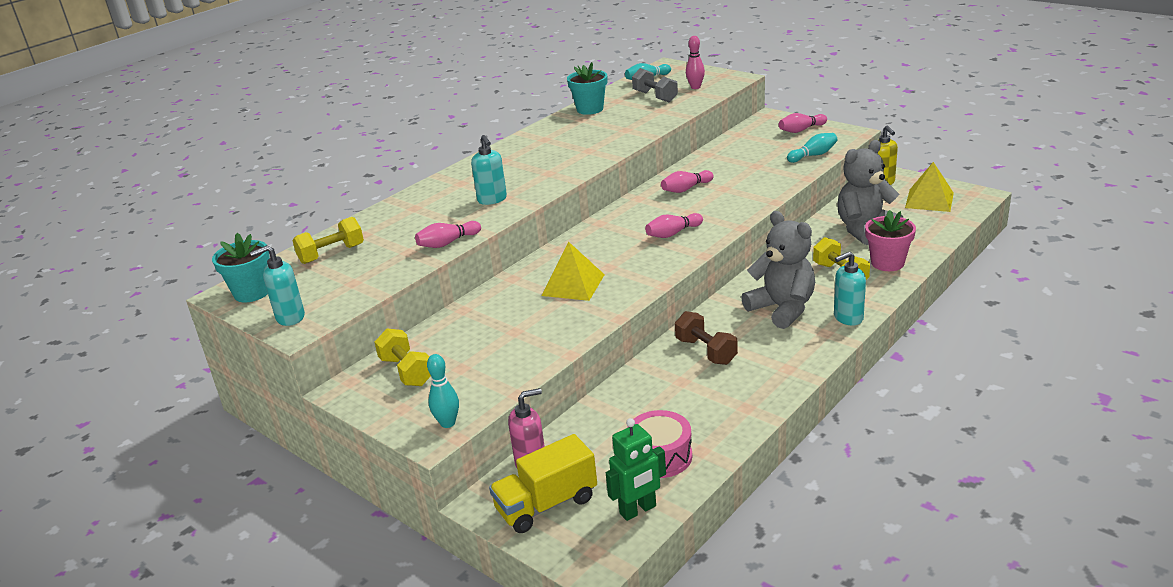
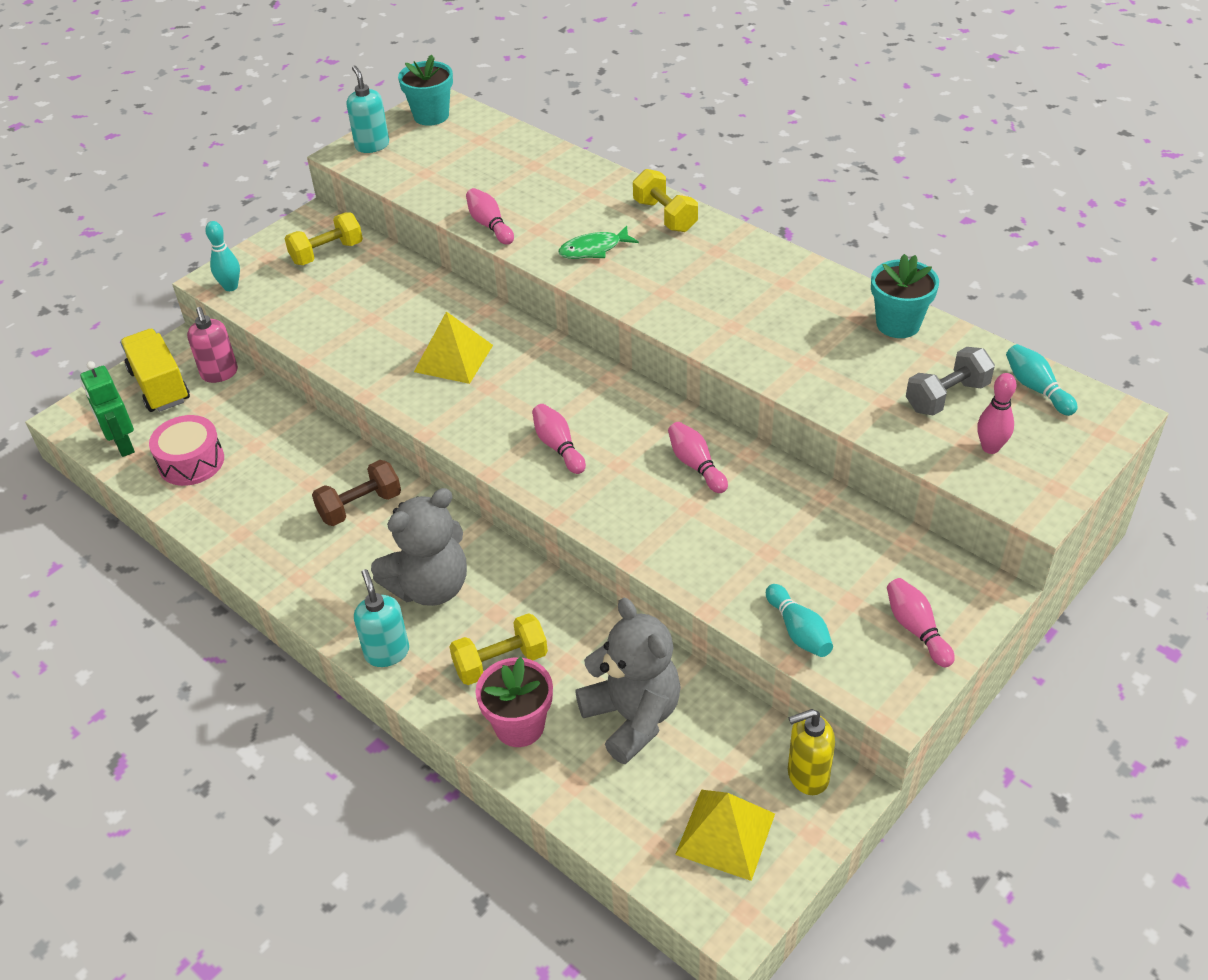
camera: 90 degrees right, 15 degrees up
(331, 254) = (494, 150): yellow dumbbell -> yellow dumbbell (665, 216)
(492, 200) = (594, 249): turquoise soap dispenser -> green fish

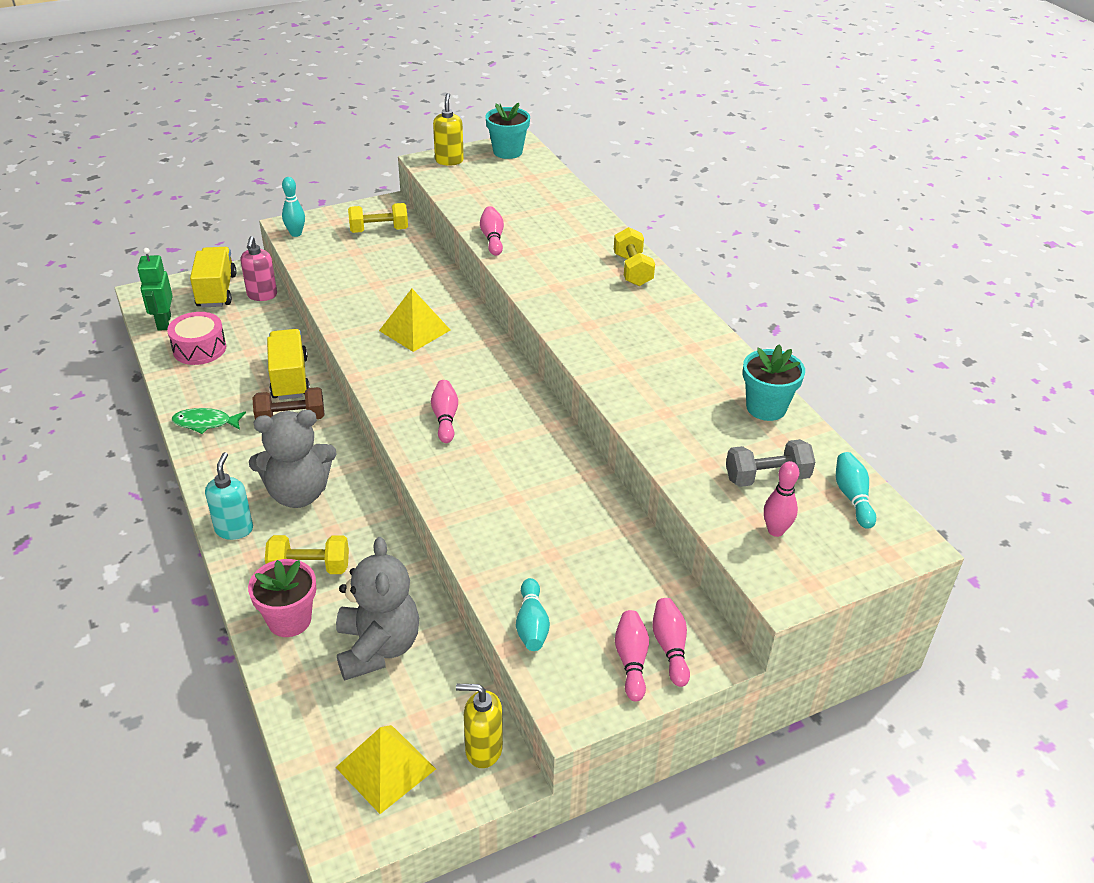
camera: 20 degrees right, 5 degrees down
(325, 461) = (290, 378): none -> yellow truck
(372, 145) = (449, 160): turquoise soap dispenser -> yellow soap dispenser
(594, 249) = (558, 278): green fish -> green fish (205, 423)
(696, 465) = (541, 468): pink bowling pin -> pink bowling pin (670, 647)

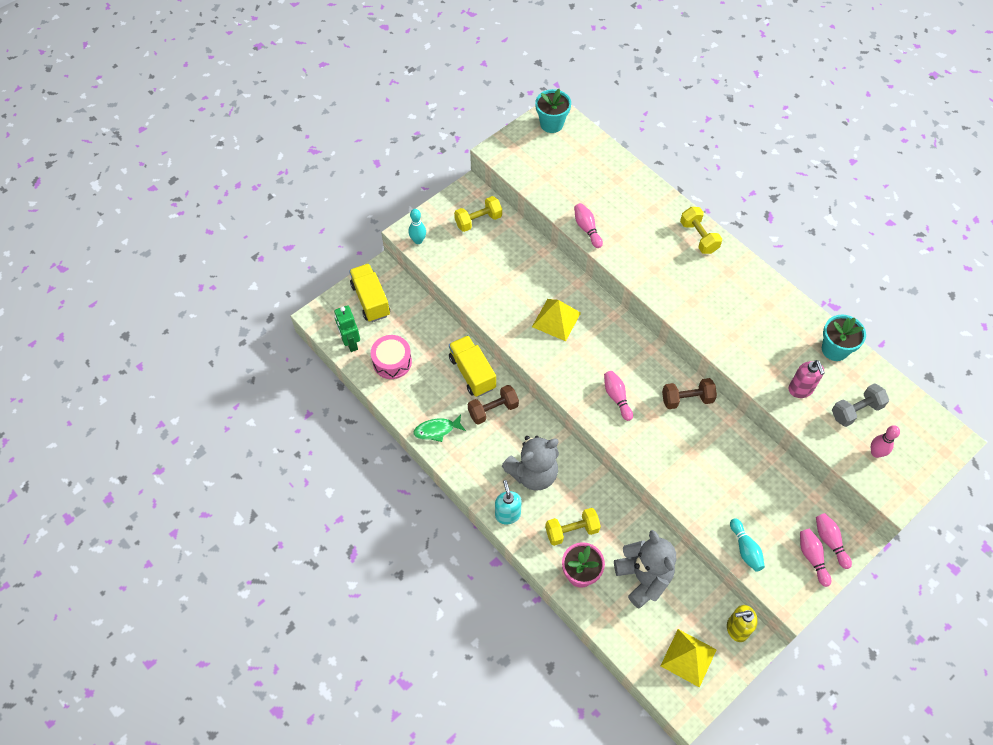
camera: 15 degrees left, 20 degrees up
(262, 295) = (407, 295): pink soap dispenser -> pink soap dispenser (800, 389)
(449, 160) = (512, 146): yellow soap dispenser -> none
(541, 440) = (687, 399): none -> brown dumbbell
(852, 497) = (911, 412): turquoise bowling pin -> none

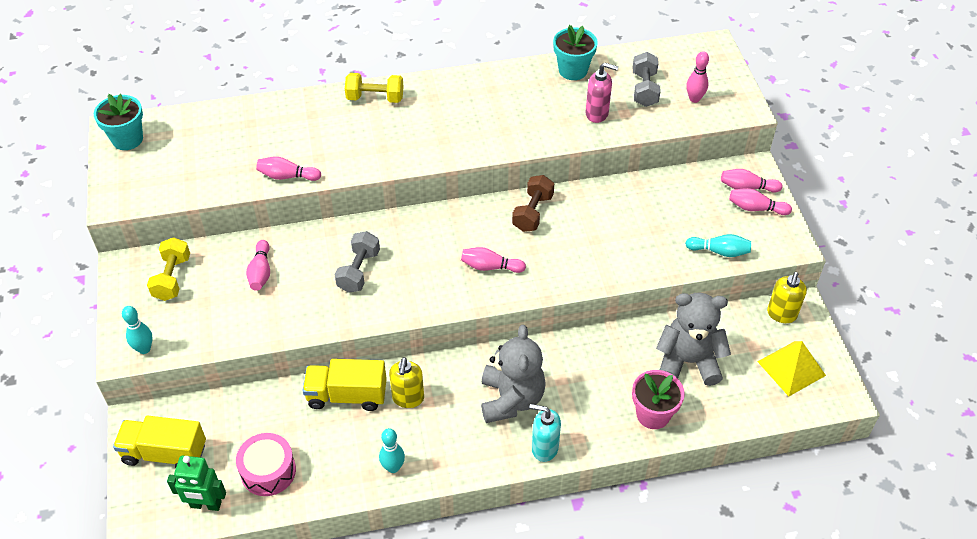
camera: 60 degrees left, 10 degrees down
(437, 430) = (393, 467): green fish -> turquoise bowling pin
(493, 410) = (408, 398): brown dumbbell -> yellow soap dispenser
(516, 265) = (261, 272): none -> pink bowling pin
(556, 319) = (359, 271): yellow pyramid -> grey dumbbell
(572, 531) = (600, 397): yellow dumbbell -> none

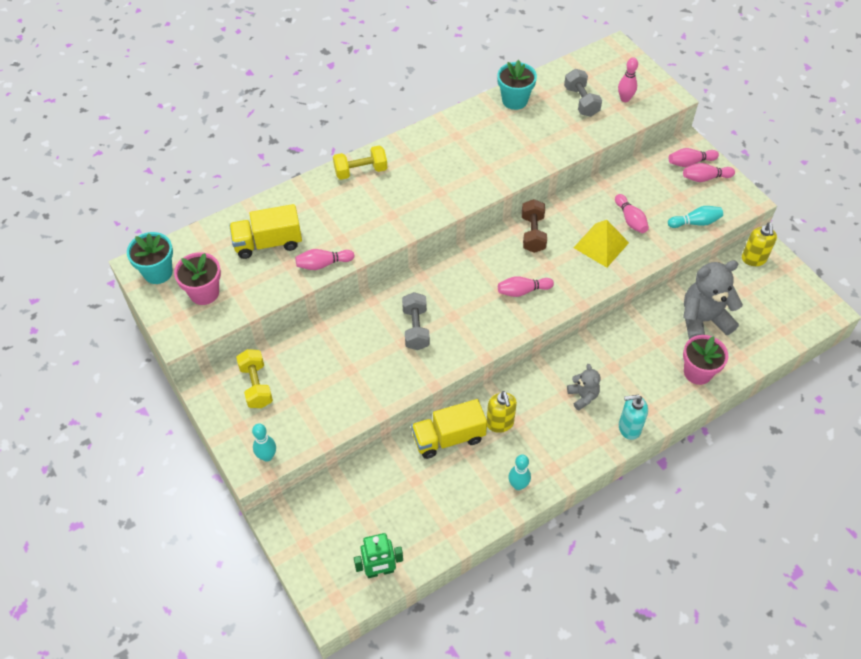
camera: 20 degrees left, 5 degrees up
(159, 170) = (204, 293): none -> pink flower pot
(165, 453) = (320, 540): yellow truck -> yellow truck (268, 243)
(261, 272) = (332, 356): pink bowling pin -> pink bowling pin (630, 220)
(268, 471) = (417, 524): pink drum -> none
(511, 399) = (583, 396): grey teddy bear -> grey teddy bear, size x0.53
(597, 114) = (554, 133): pink soap dispenser -> none
(791, 368) = (781, 301): yellow pyramid -> yellow pyramid (601, 245)

